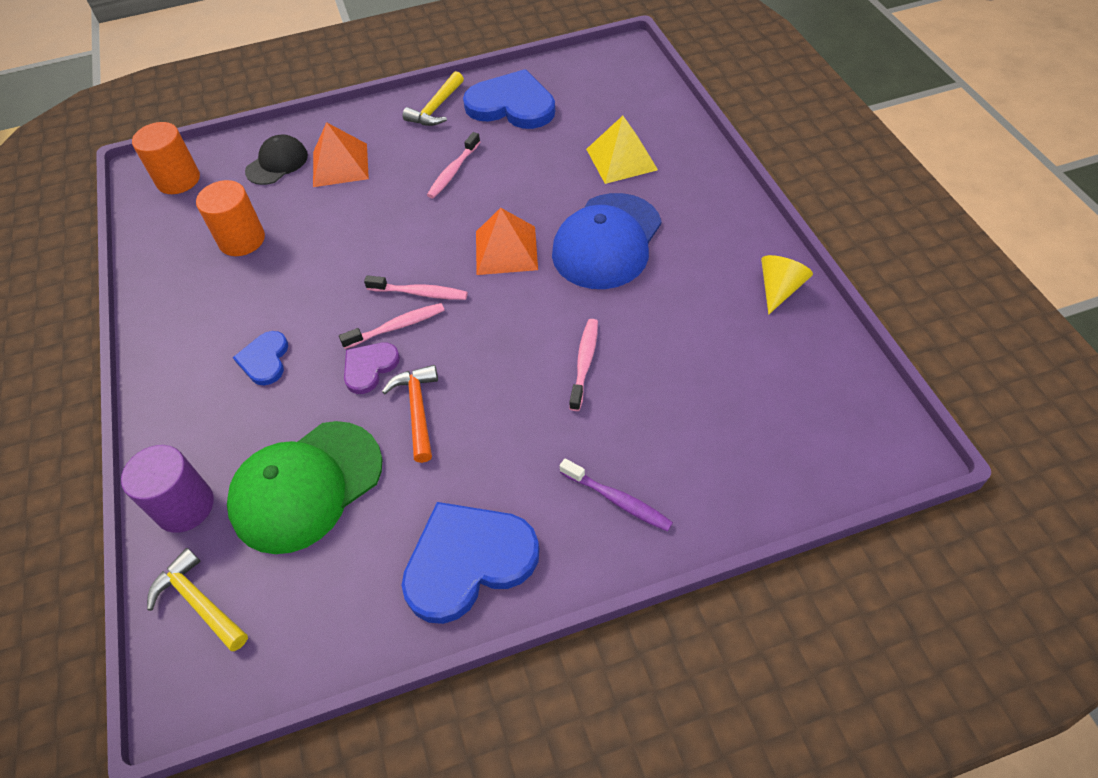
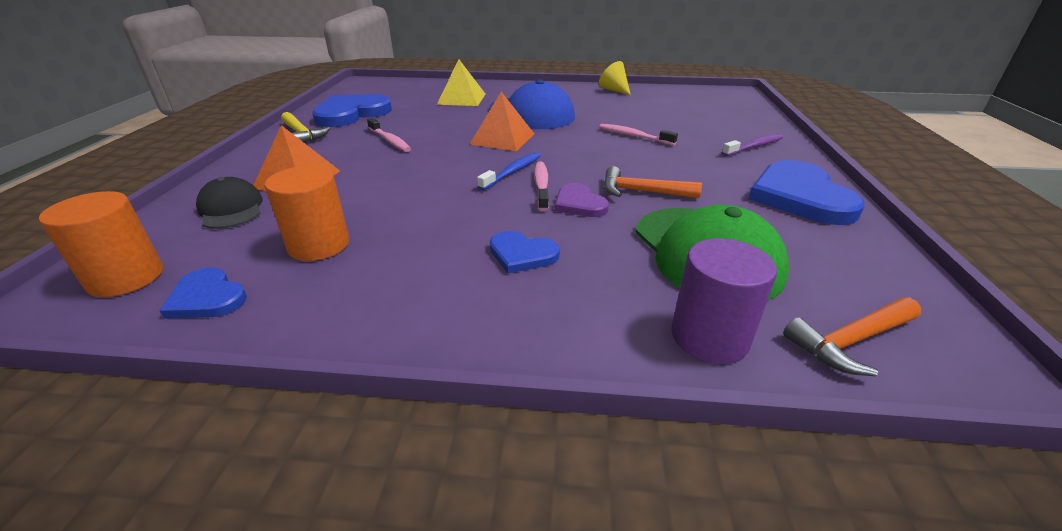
camera: 70 degrees left, 20 degrees down
(167, 228) = (207, 298): none -> blue heart
(199, 601) = (850, 341): yellow hammer -> orange hammer
(420, 293) = (512, 172): pink toothbrush -> blue toothbrush

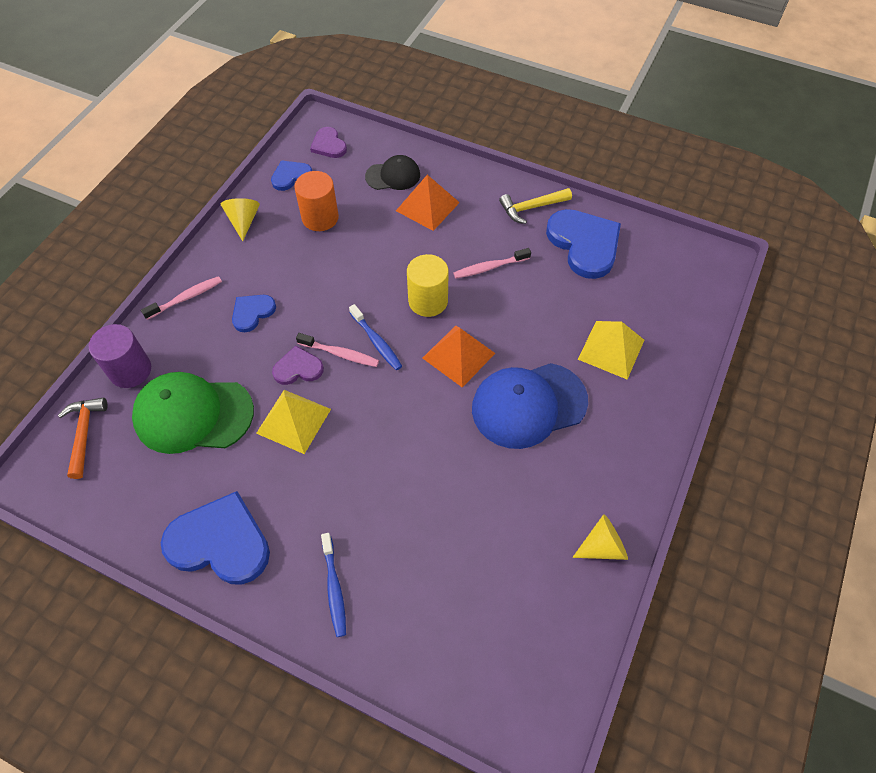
camera: 110 degrees right, 25 degrees up
(126, 278) = (328, 145): orange cylinder -> purple heart
(330, 319) = (243, 221): none -> yellow cone
(445, 158) = (428, 301): none -> yellow cylinder
(633, 136) = (417, 479): pink toothbrush -> pink toothbrush (186, 298)
(641, 192) = (294, 421): orange hammer -> yellow pyramid
(754, 147) = (334, 588): purple toothbrush -> blue toothbrush

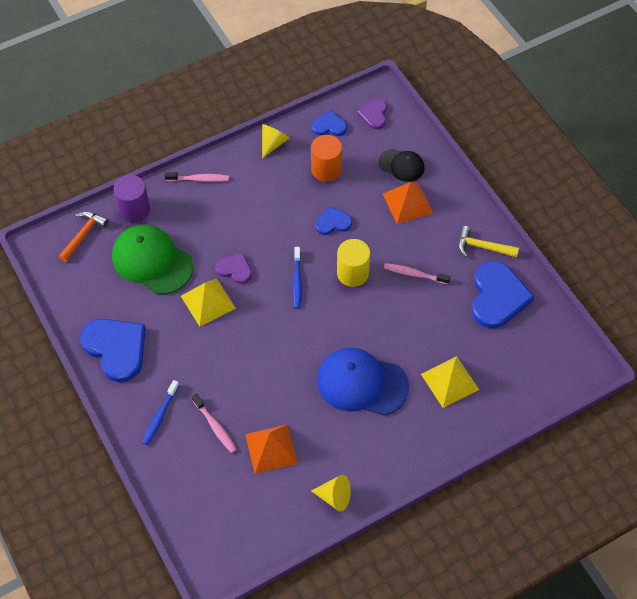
camera: 35 degrees right, 0 degrees up
(252, 312) = (233, 214): blue heart -> blue heart (333, 222)
(340, 354) = (268, 275): pink toothbrush -> pink toothbrush (215, 427)
(458, 355) = (343, 323): orange pyramid -> orange pyramid (271, 448)

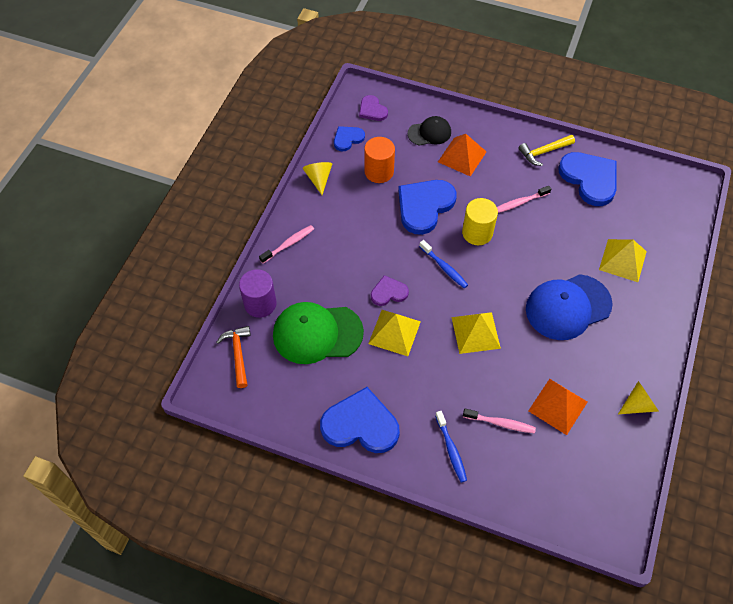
camera: 40 degrees left, 0 degrees up
(268, 348) = (475, 332): none -> yellow pyramid
(333, 222) = (424, 206): blue heart -> blue heart, size x1.89

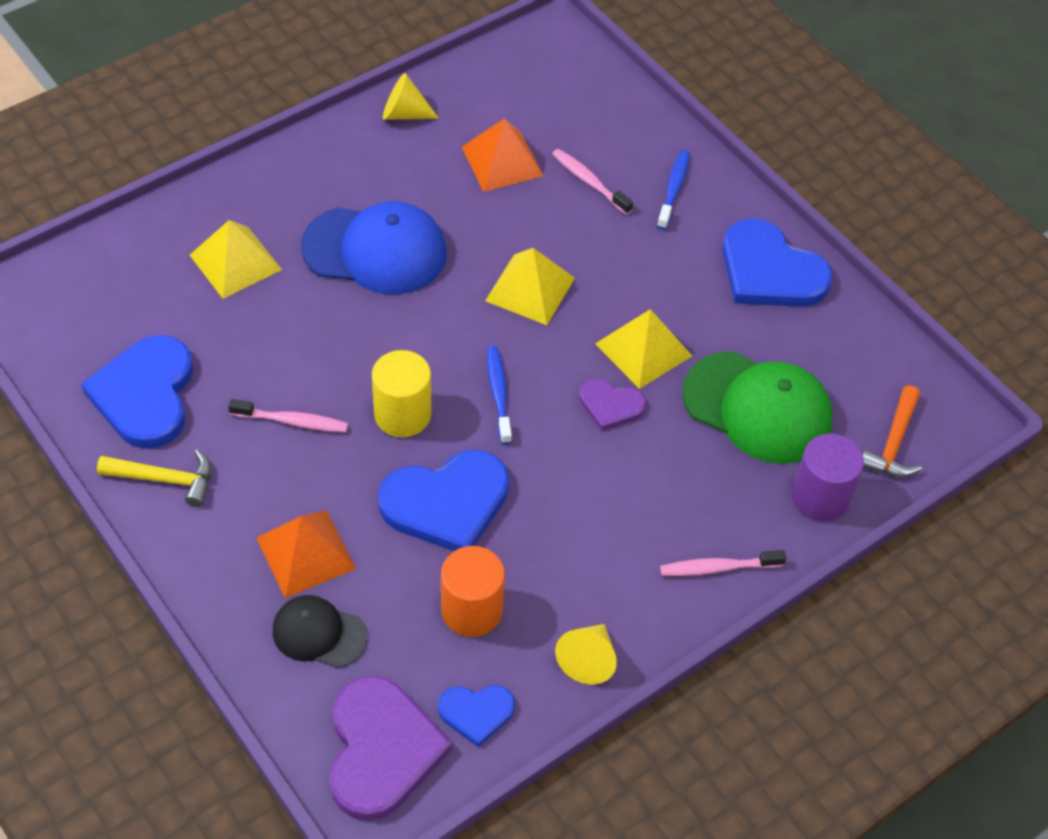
camera: 150 degrees left, 5 degrees down
(372, 110) = (381, 750): purple heart -> purple heart, size x1.89

